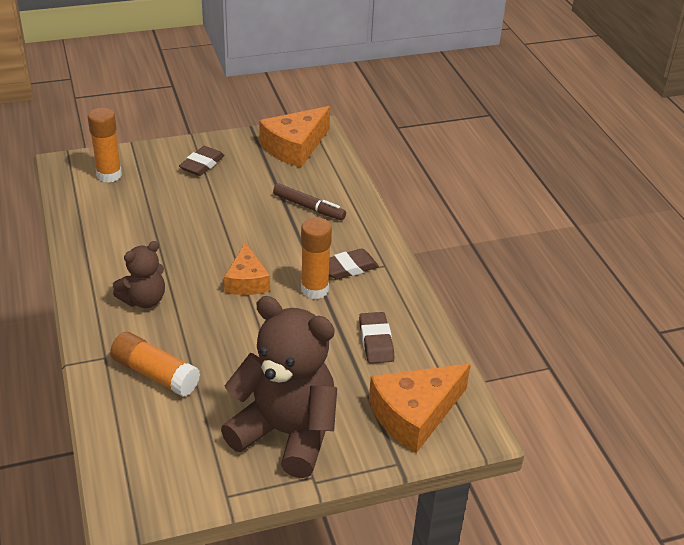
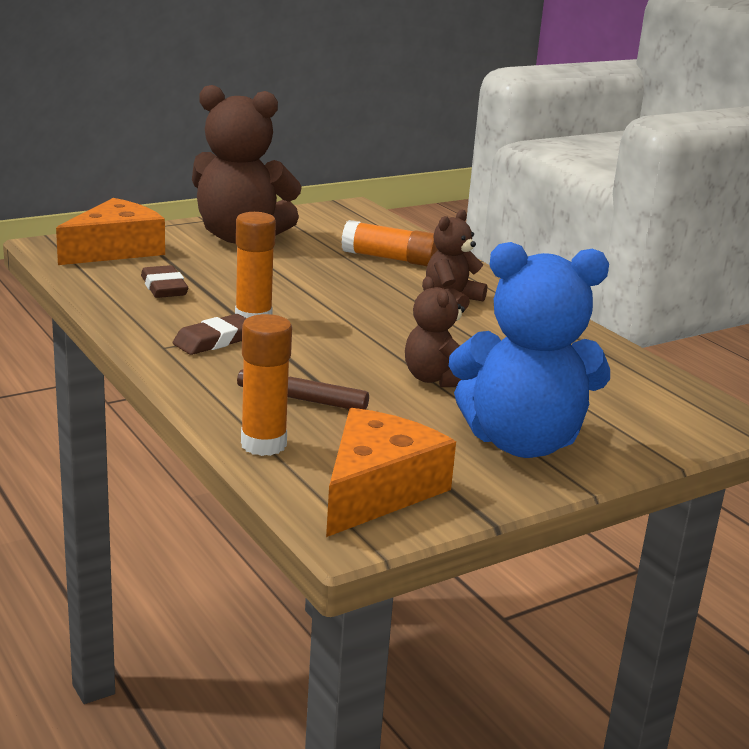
camera: 165 degrees right, 15 degrees down
(109, 175) = (648, 413): orange glue stick -> orange glue stick (263, 444)
(202, 164) = (521, 442): brown eraser -> blue teddy bear
(217, 215) = (436, 379): none -> brown teddy bear
(247, 281) = (344, 321): orange cheese -> none

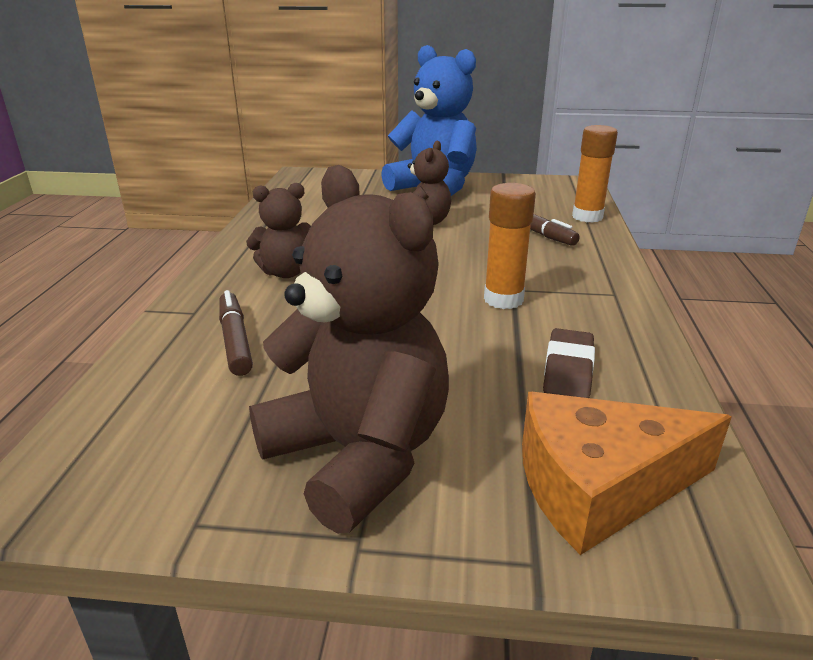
camera: 140 degrees left, 5 degrees up
(214, 340) = (562, 288): brown eraser -> none
(377, 490) = (543, 190): orange cheese -> none
(390, 258) = (235, 340): orange glue stick -> brown marker

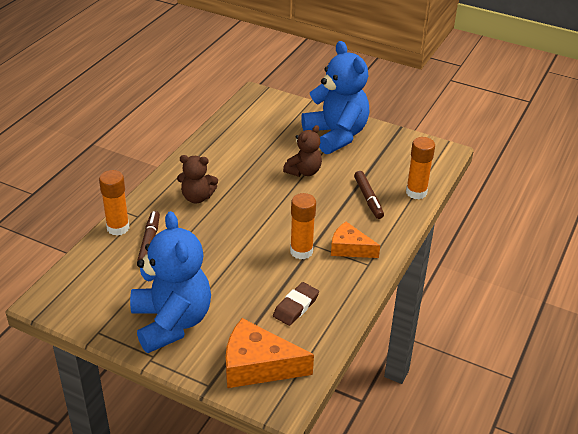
camera: 20 degrees right, 10 degrees up
(163, 334) = (118, 228): none -> orange glue stick
(358, 455) = (171, 322): brown teddy bear -> blue teddy bear
(569, 282) = (349, 248): none -> orange cheese

